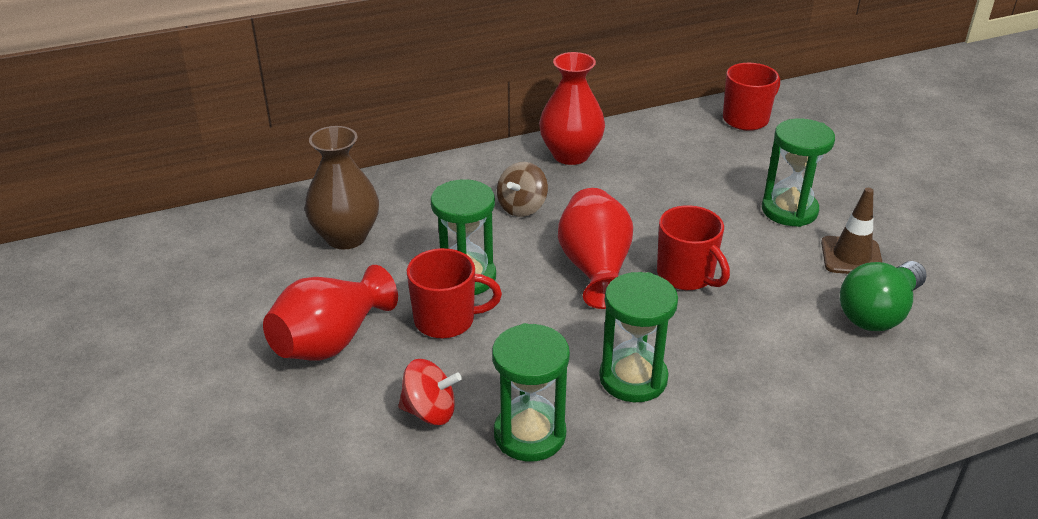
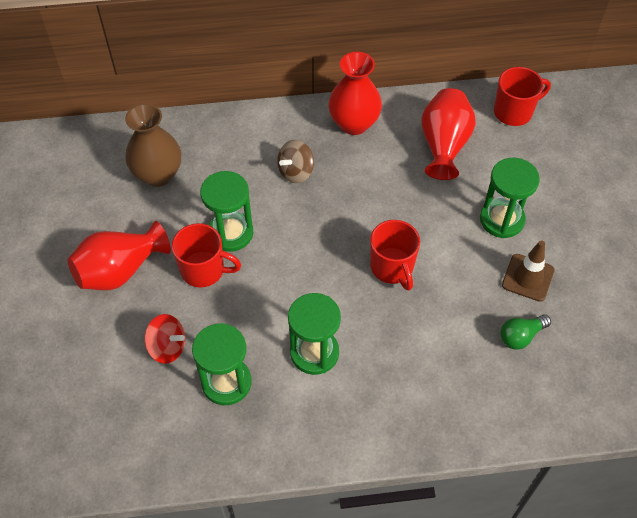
camera: 15 degrees right, 20 degrees up
(595, 269) = (327, 246): red vase -> red vase (444, 145)
(878, 312) = (521, 336): green light bulb -> green light bulb, size x0.61

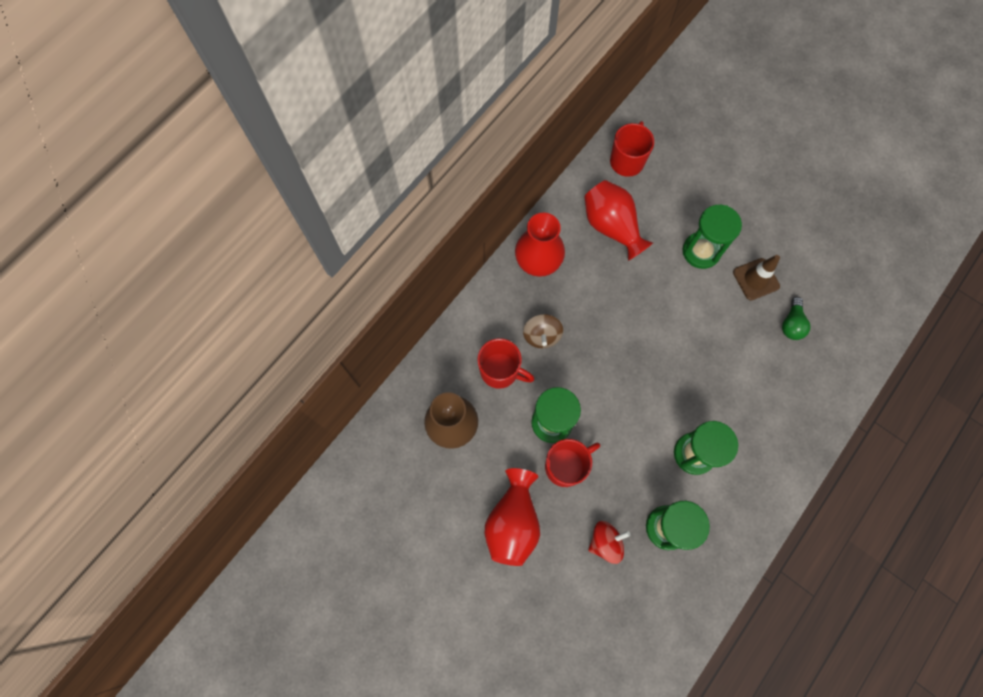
camera: 45 degrees left, 15 degrees up
(392, 267) = (675, 348): red mug -> red mug (500, 371)

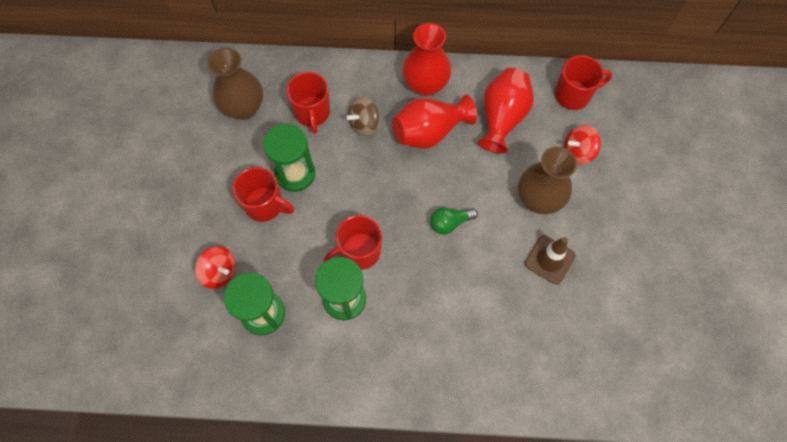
camera: 55 degrees right, 5 degrees down
(513, 522) = (194, 194): red vase -> red vase (429, 132)
(660, 416) = (359, 252): none -> red mug
(679, 194) = (578, 152): none -> red spinning top
(701, 251) = (538, 199): green hourglass -> brown vase
(791, 324) = (530, 315): green light bulb -> green light bulb (450, 223)

